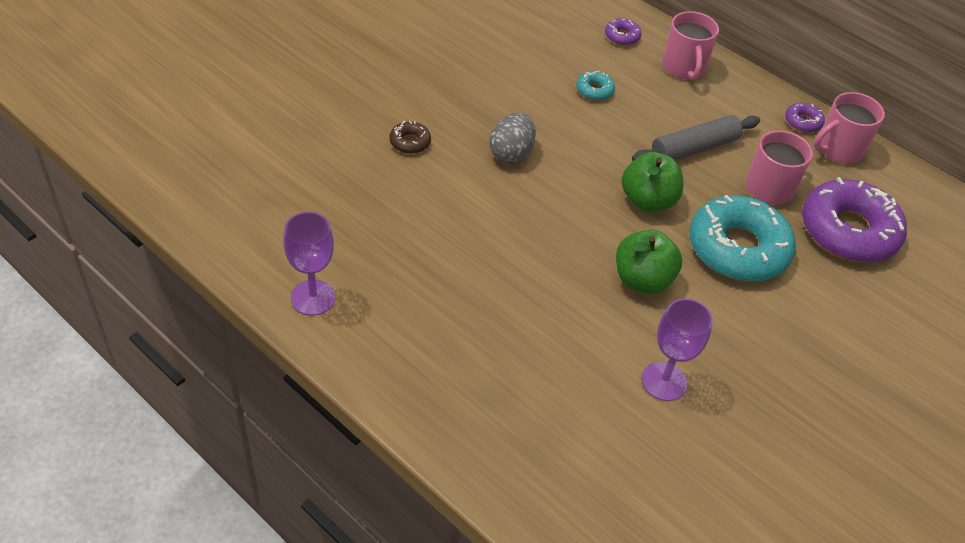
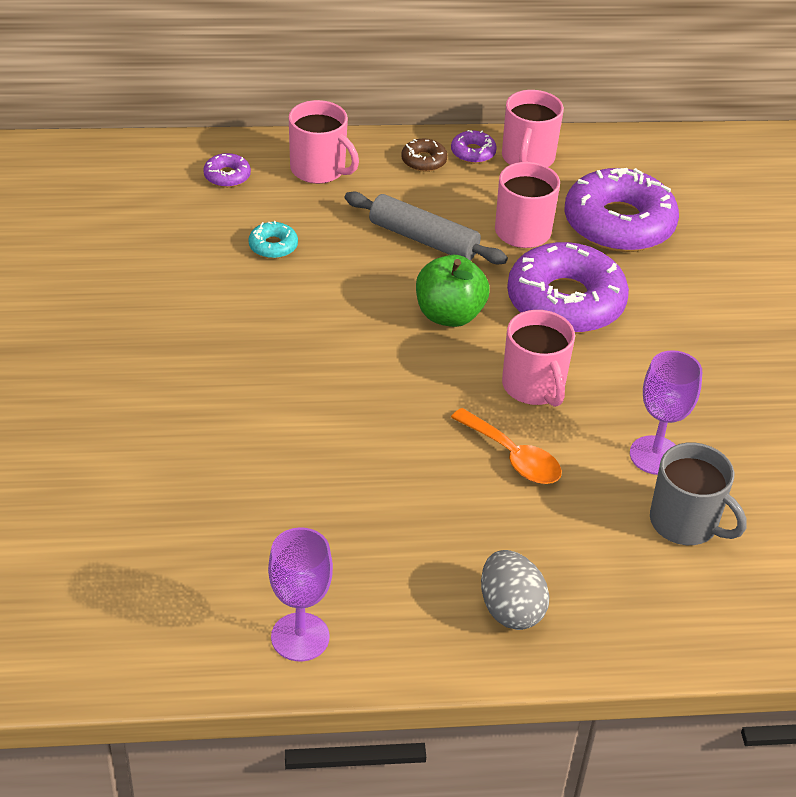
camera: 45 degrees left, 5 degrees down
(410, 142) = (177, 422): brown donut -> brown donut (423, 161)
(511, 153) = (282, 361): grey egg -> grey egg (510, 609)
(569, 307) = (513, 457): none -> orange spoon
(624, 435) = (685, 523): none -> grey mug
(642, 280) = (534, 386): green apple -> pink mug
(694, 148) = (423, 239): grey rolling pin -> grey rolling pin turned 75 degrees counterclockwise
(737, 248) = (565, 302): turquoise donut -> purple donut

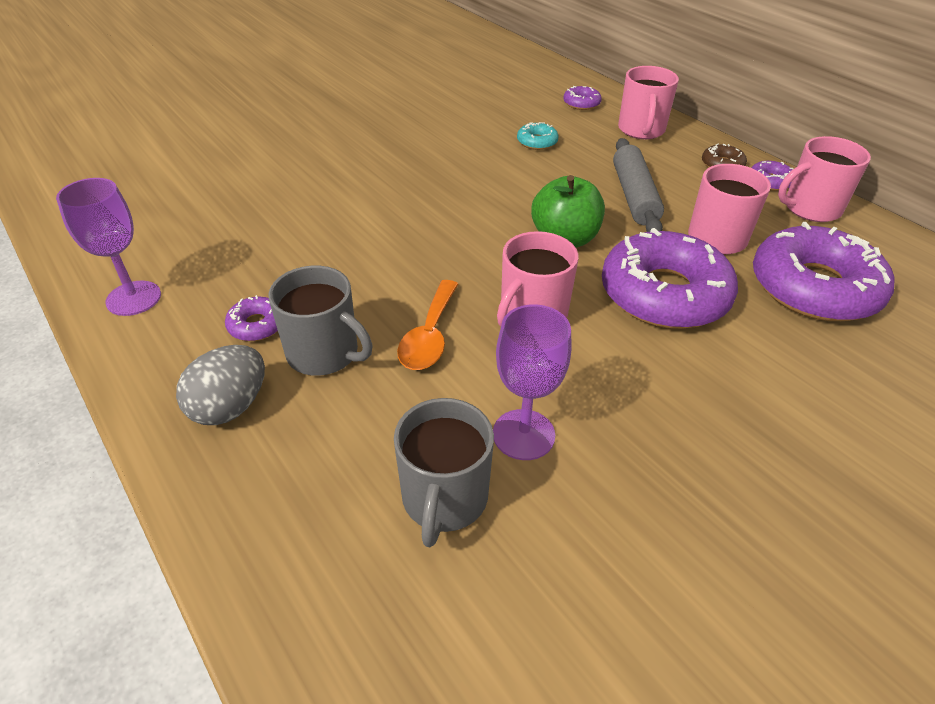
camera: 60 degrees right, 0 degrees up
(414, 559) = (257, 325): none -> purple donut
(486, 529) = (324, 353): none -> grey mug

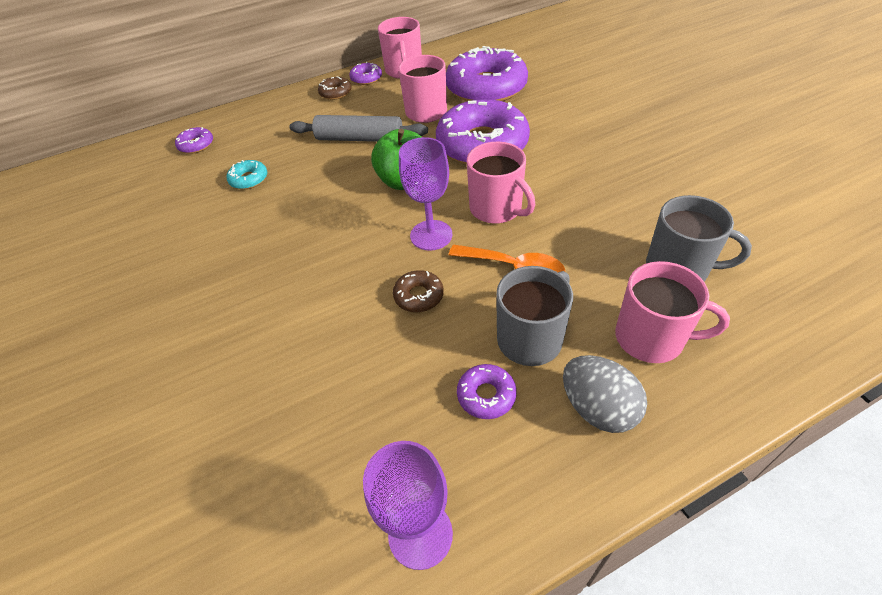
camera: 75 degrees left, 5 degrees up
(383, 269) = (418, 296): none -> brown donut
(523, 434) = (617, 225): purple goblet -> purple goblet (431, 235)
(641, 130) = (264, 120): pink mug -> pink mug (651, 338)

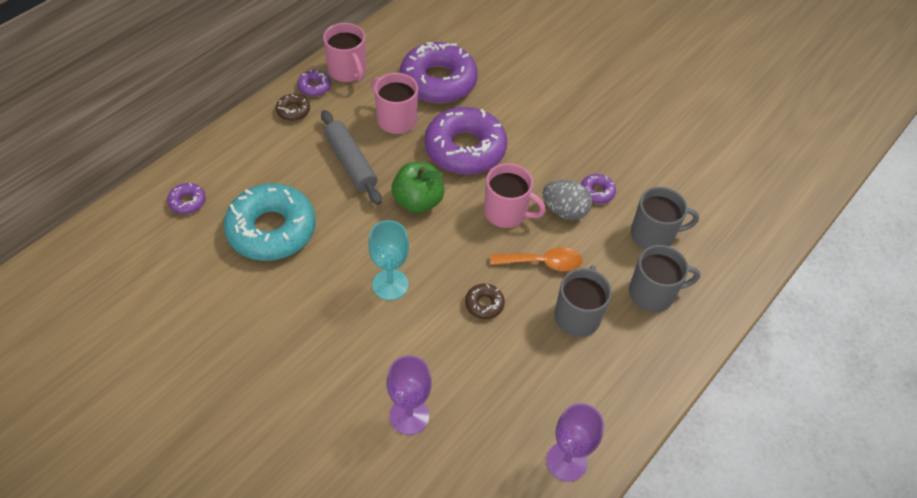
camera: 30 degrees left, 5 degrees up
(249, 179) = (271, 230): turquoise donut -> turquoise donut, size x2.37
(327, 251) = (390, 284): none -> turquoise goblet
(360, 138) = (351, 163): grey rolling pin -> grey rolling pin turned 75 degrees clockwise
(431, 235) = (467, 249): purple goblet -> purple goblet (409, 416)
(486, 395) = (566, 364): purple donut -> purple donut (597, 192)
(598, 408) = (637, 352): grey egg -> grey egg (564, 211)
(651, 338) = (652, 293): pink mug -> grey mug

